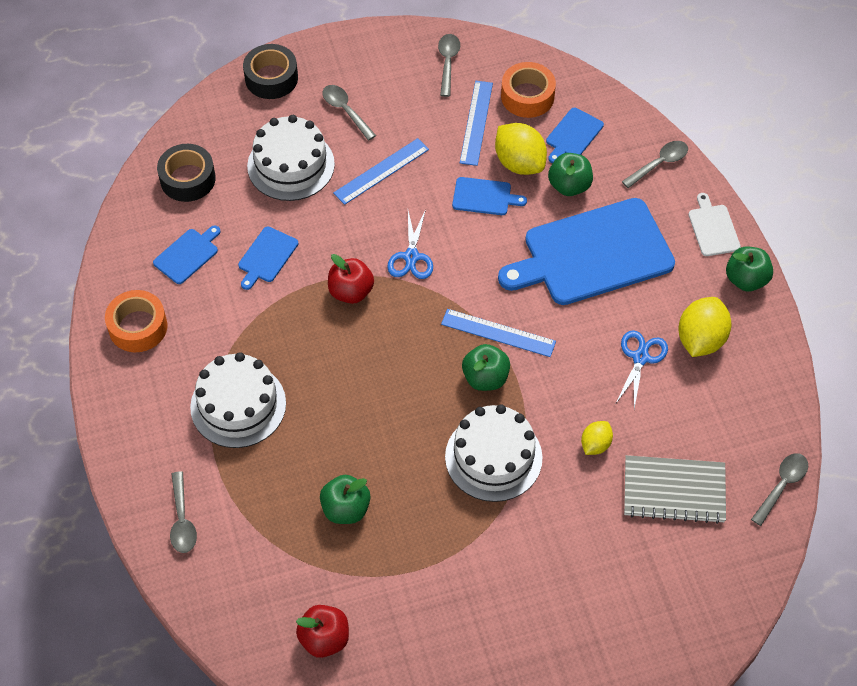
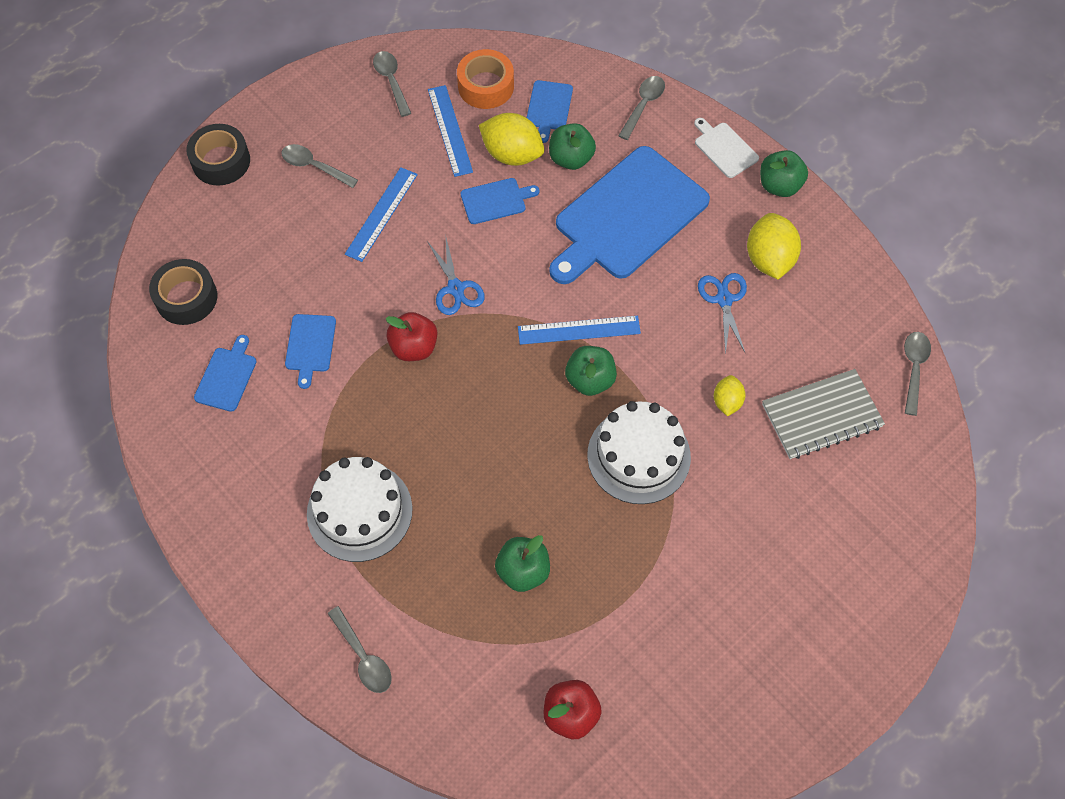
camera: 25 degrees left, 5 degrees up
(138, 327) = (212, 473): orange tape -> none
(291, 165) = (286, 242): white cake -> none

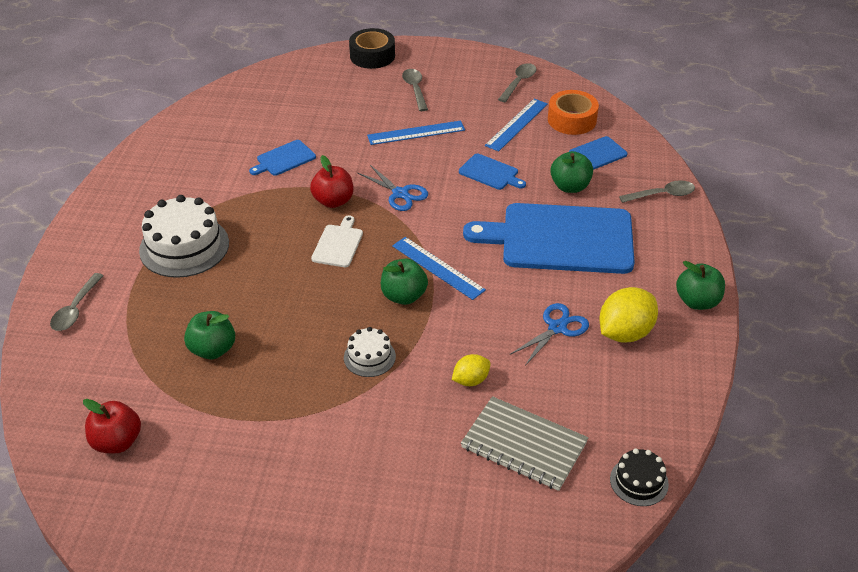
camera: 50 degrees right, 20 degrees down
(186, 298) = (262, 96): black tape -> none
(227, 376) = (225, 140): blue cutting board -> none
(456, 288) = (400, 194): blue scissors -> blue scissors turned 75 degrees counterclockwise
(512, 154) = (536, 159): yellow lemon -> none
(638, 456) = (369, 357): white cake -> white cake, size x0.53
(724, 148) = (686, 254): white cutting board -> white cutting board (338, 244)
(913, 369) = (639, 481): grey spoon -> black cake

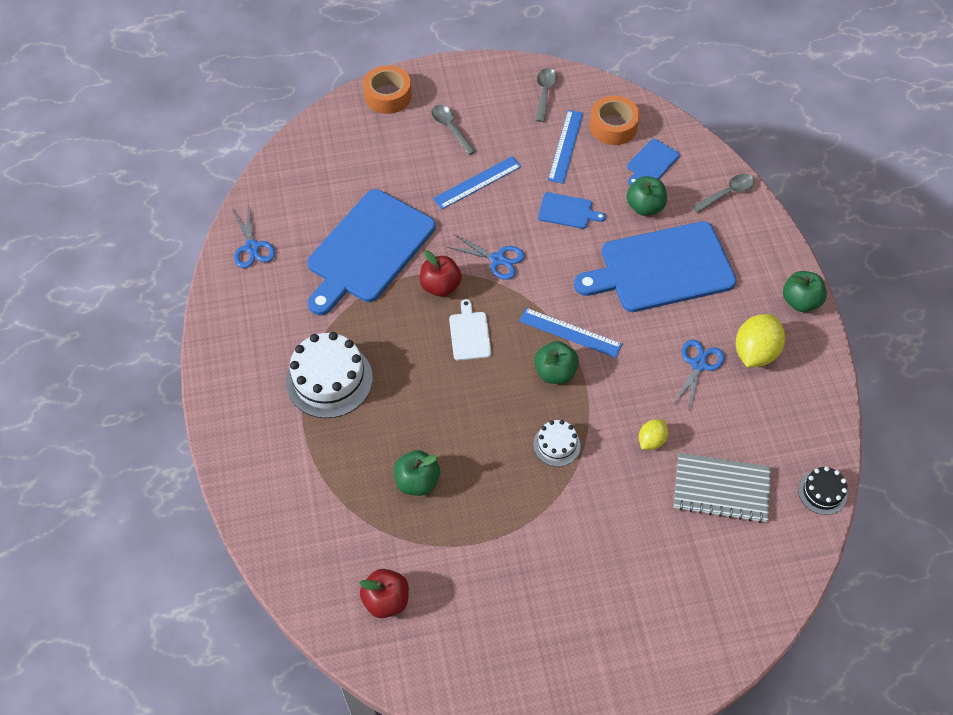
camera: 20 degrees left, 15 degrees up
(76, 309) = (268, 480): grey spoon -> none
(183, 134) = (252, 247): none -> blue scissors
(284, 159) = (368, 250): blue cutting board -> blue cutting board, size x2.31
(372, 56) = (388, 96): black tape -> orange tape

